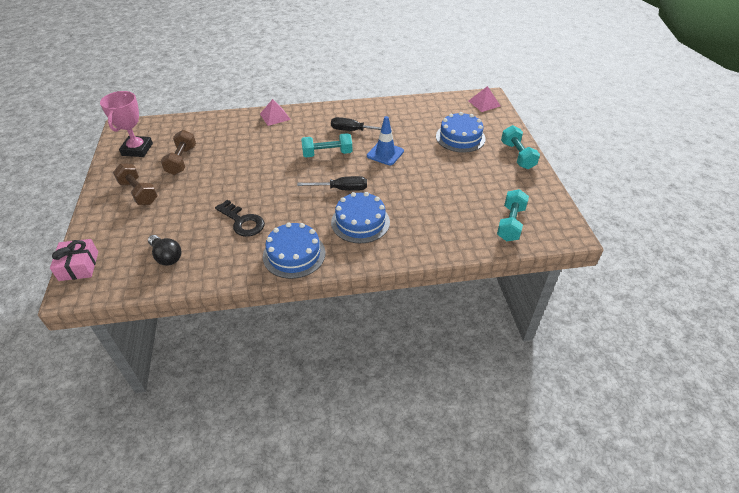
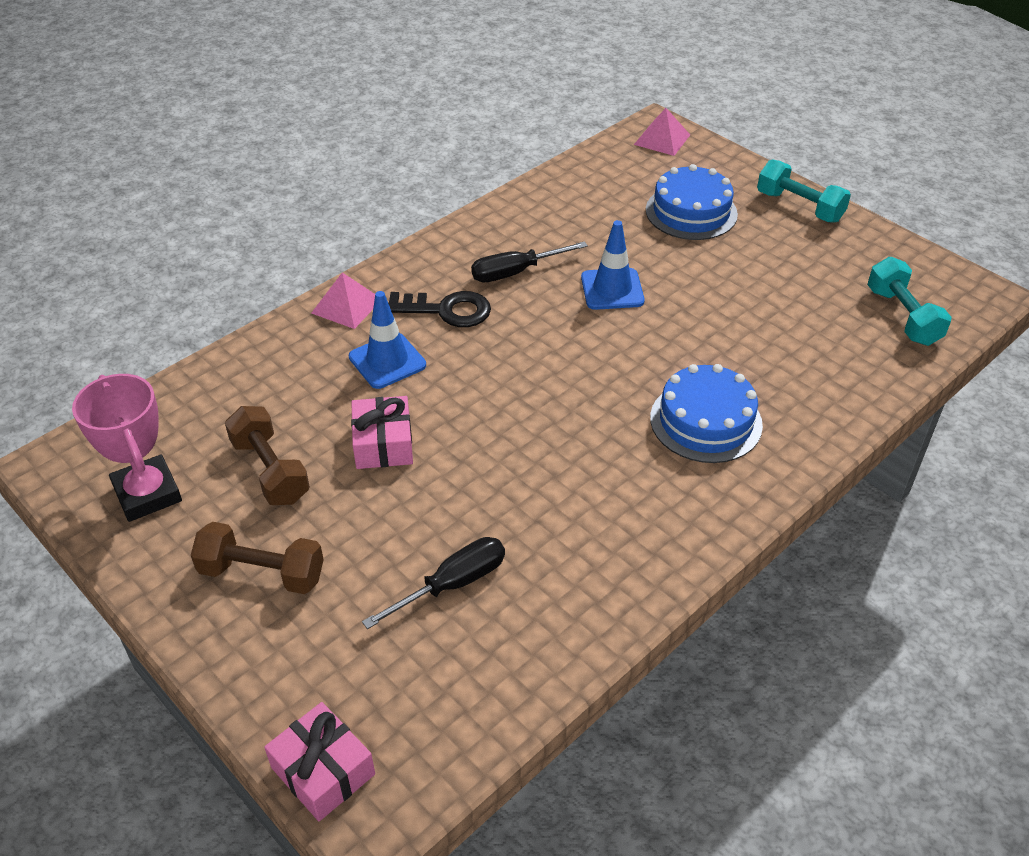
camera: 35 degrees left, 0 degrees up
(166, 256) = (467, 655): black light bulb -> none
(228, 170) = (383, 444): none -> pink gift
(242, 221) = (522, 521): black key -> black key (446, 310)
(265, 142) = (387, 361): none -> blue traffic cone
(294, 254) = (671, 528): blue cake -> none
(327, 154) = (521, 332): turquoise dumbbell -> none
(341, 189) = (615, 382): black screwdriver -> black screwdriver (452, 584)

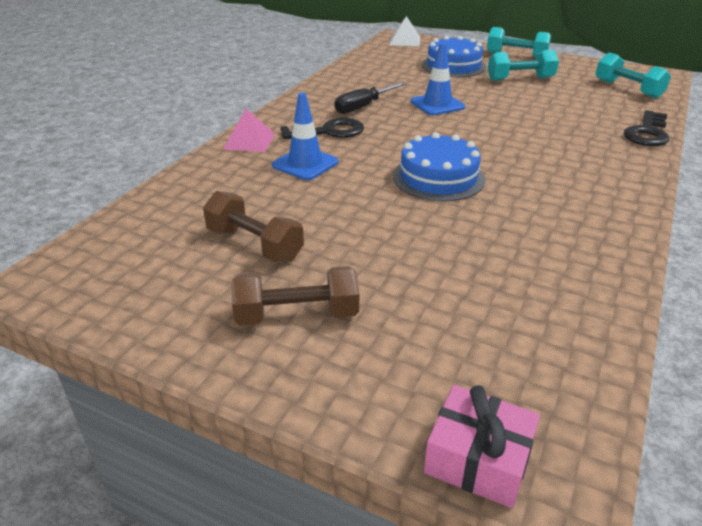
camera: 20 degrees left, 10 degrees down
(147, 493) = (145, 284): pink trophy -> none
(383, 444) = (340, 209): pink gift -> none
(452, 584) = (472, 282): black screwdriver -> none
(662, 139) = (405, 41): pink pyramid -> white pyramid
(706, 421) = (564, 154): blue cake -> blue cake (438, 178)
(764, 261) = (520, 79): none -> turquoise dumbbell
(849, 410) = (647, 133): none -> black key

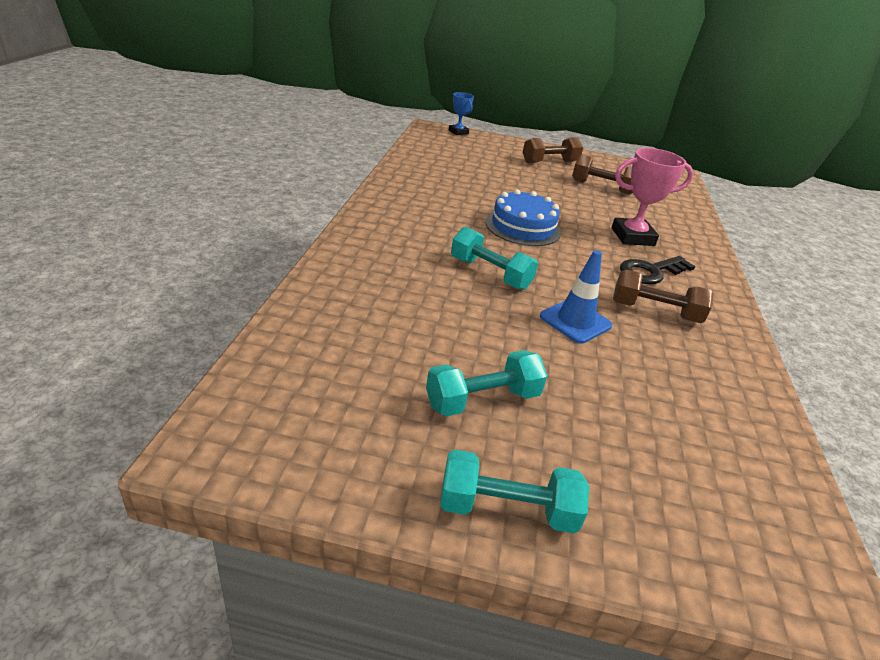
camera: 160 degrees right, 0 degrees up
(249, 141) = (703, 258): pink pyramid -> none
(305, 164) = (632, 237): blue traffic cone -> pink trophy
(363, 107) = (655, 311): black screwdriver -> brown dumbbell
(405, 41) = (788, 569): white pyramid -> none
(453, 66) = (610, 438): blue cake -> none
(478, 459) = (458, 132): pink gift -> blue trophy
(628, 89) = (303, 382): turquoise dumbbell -> turquoise dumbbell (490, 273)
(647, 133) = (321, 283): black key -> none

